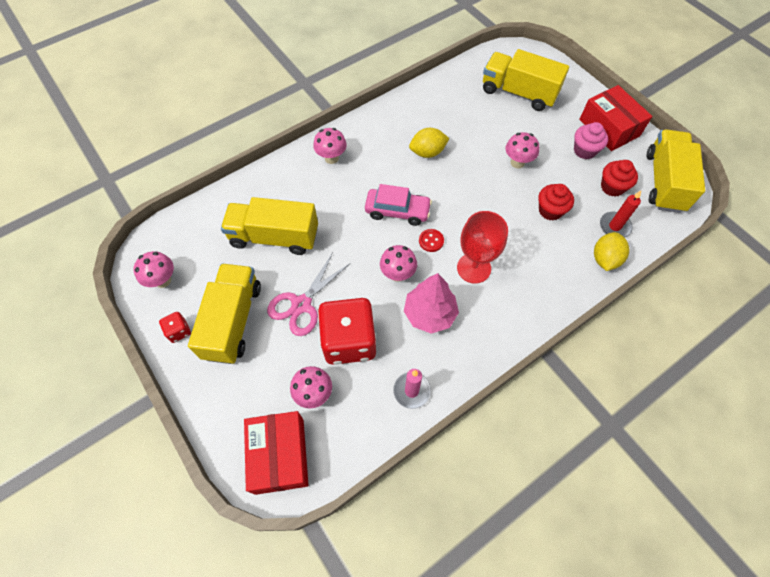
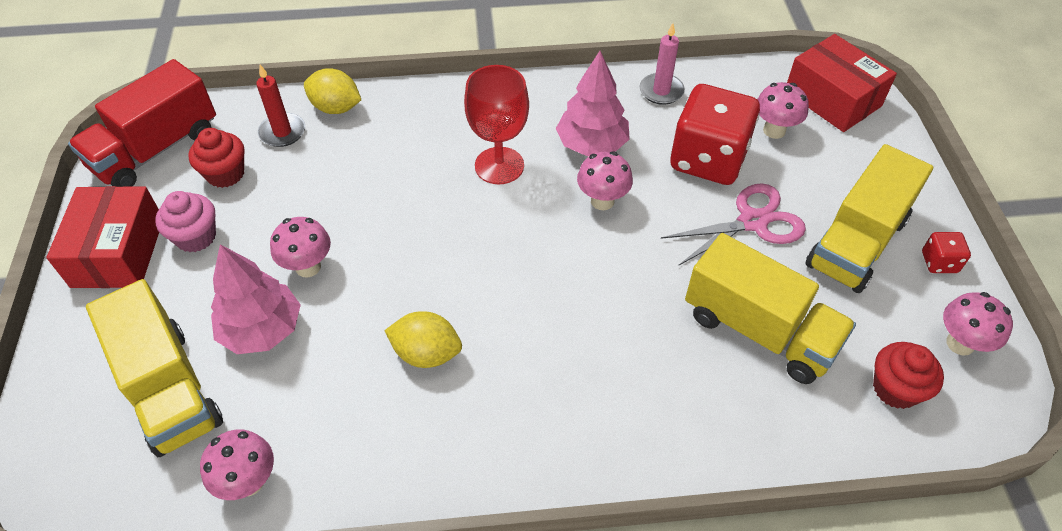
camera: 150 degrees left, 10 degrees down
(280, 455) = (832, 99): red box -> red box turned 60 degrees counterclockwise
(331, 158) = (598, 427): pink mushroom -> pink mushroom (249, 481)
(397, 211) = (546, 281): pink car -> none
(431, 241) = (528, 220): red button -> none
(507, 128) = (262, 330): none -> pink tree
(550, 210) = (337, 184): red cupcake -> red cupcake (895, 389)
(605, 259) = (336, 108): yellow lemon -> yellow lemon turned 60 degrees clockwise
(664, 182) = (156, 150): yellow truck -> red truck

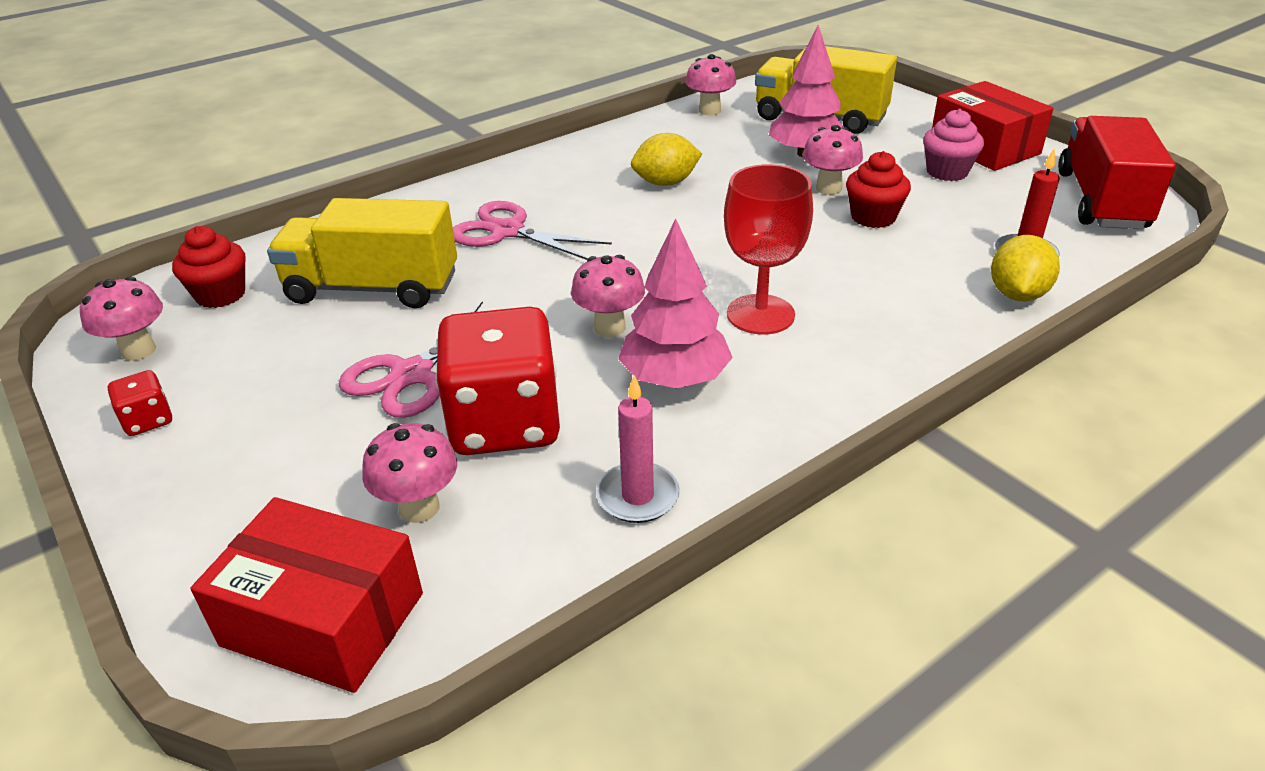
camera: 150 degrees right, 15 degrees down
(225, 174) = (1007, 209): red cupcake -> red cupcake (873, 217)
(336, 108) = (1017, 294): yellow lemon -> yellow lemon turned 60 degrees counterclockwise
(614, 353) = (508, 231): none -> pink scissors
(856, 242) = (266, 402): yellow truck -> none

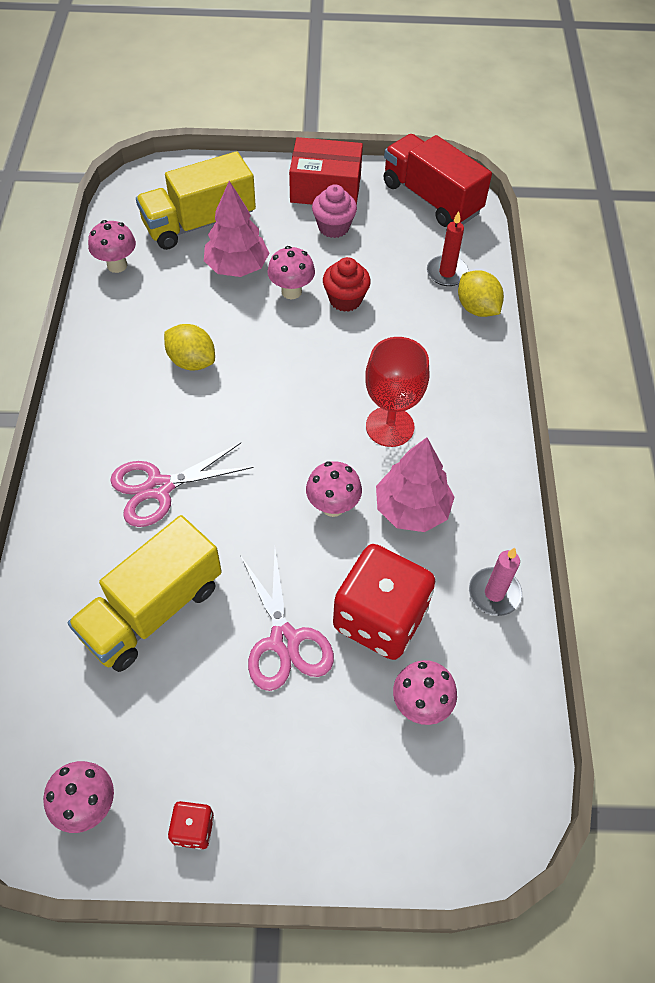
camera: 55 degrees left, 20 degrees up
(220, 295) = (58, 715): red cupcake -> none
(323, 619) = (474, 798): red box -> none
(665, 183) = (192, 361): yellow lemon -> yellow lemon turned 75 degrees counterclockwise

